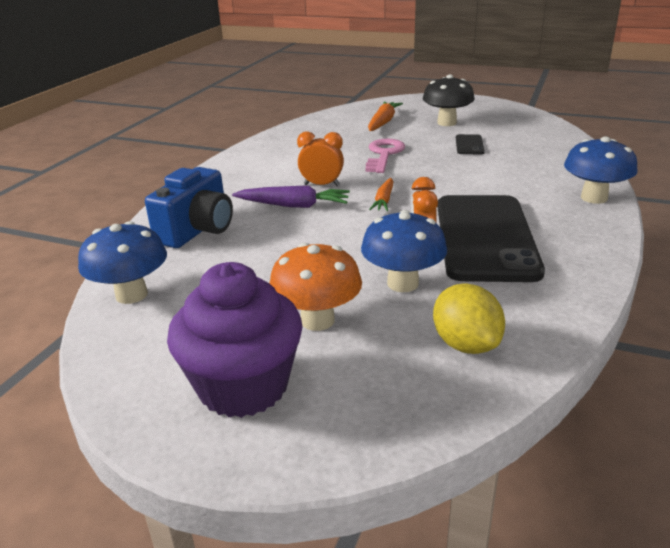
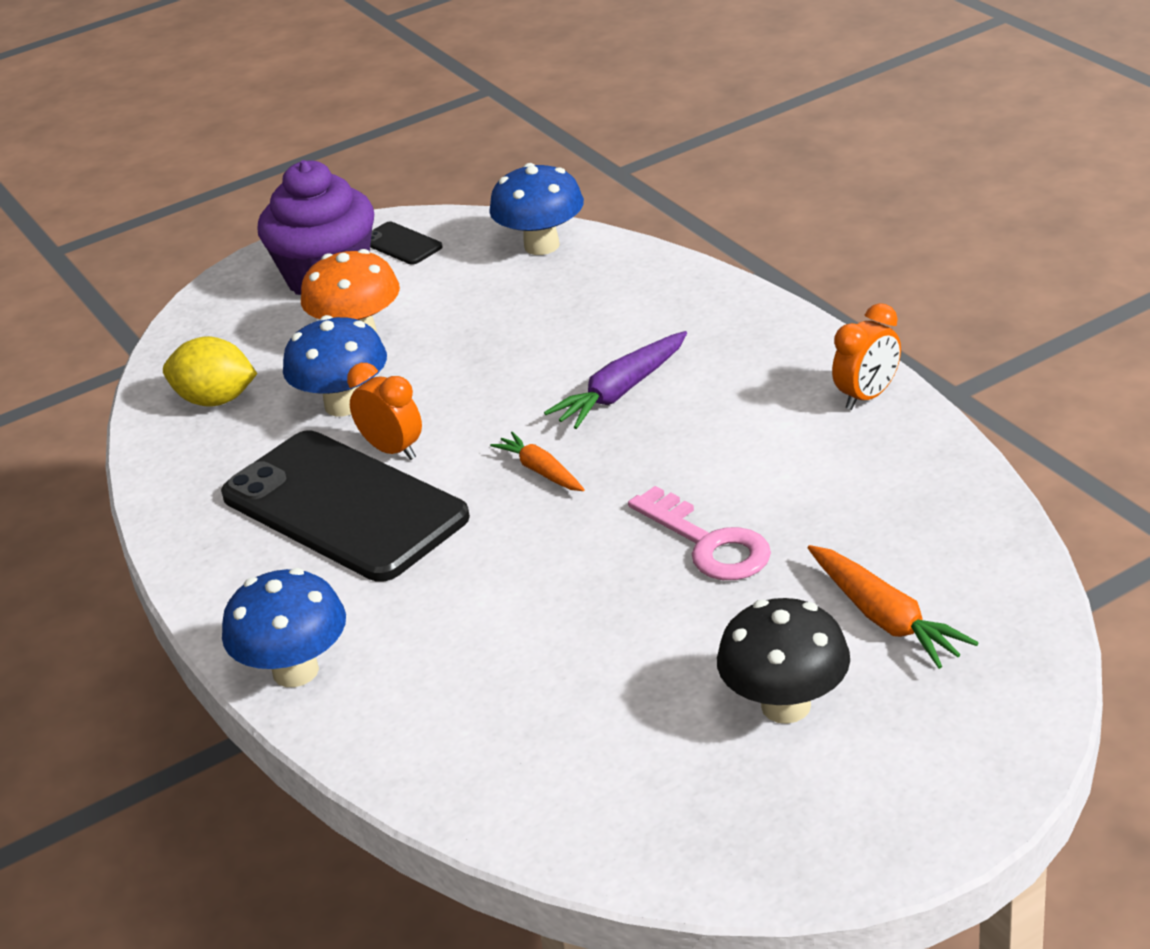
camera: 130 degrees right, 5 degrees up
(197, 230) = (639, 305): blue camera -> none
(321, 185) = (660, 436): orange clock -> orange clock (867, 396)
(469, 145) = (634, 666): black phone -> black phone (401, 244)

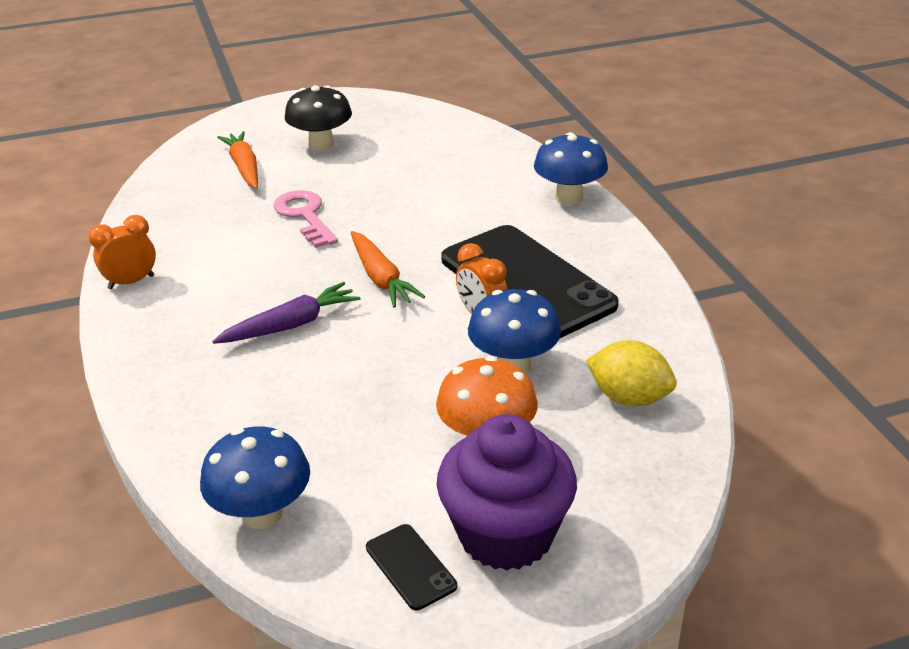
camera: 170 degrees left, 0 degrees up
(540, 471) = (381, 278): orange carrot -> orange carrot, size x1.52

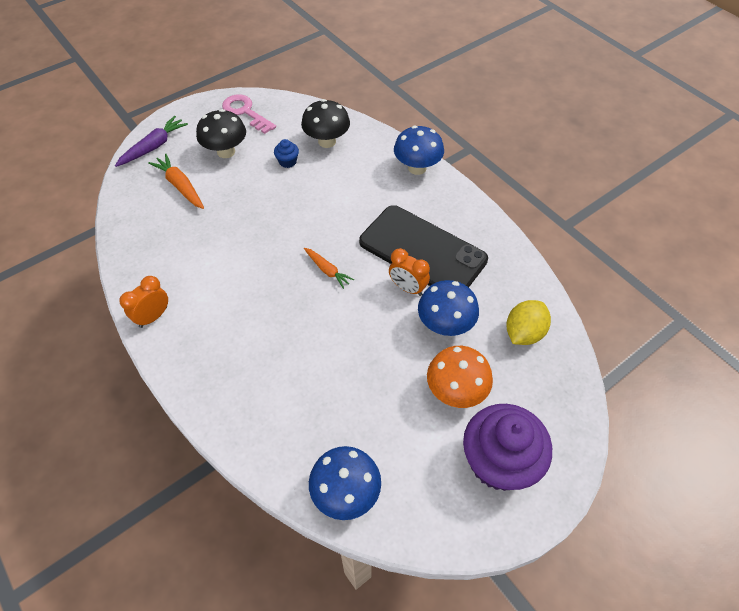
camera: 20 degrees left, 20 degrees up
(291, 325) = (287, 327): purple carrot -> purple carrot (154, 146)
(305, 216) = (247, 224): pink key -> pink key (245, 112)
(381, 278) = (327, 270): orange carrot -> orange carrot, size x0.66
(394, 165) = (287, 162): none -> blue cupcake
(410, 567) = (455, 504): black phone -> none
(459, 153) = (327, 141): none -> black mushroom
(629, 398) = (523, 333): yellow lemon -> yellow lemon turned 60 degrees counterclockwise

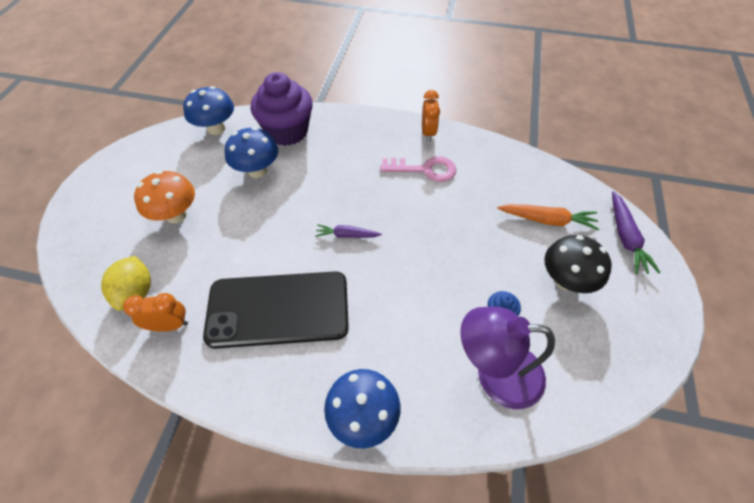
camera: 140 degrees right, 0 degrees up
(245, 112) = (622, 344): pink key -> pink key (425, 169)
(327, 141) = (495, 374): black mushroom -> purple lamp
(327, 270) = (346, 235): orange carrot -> purple carrot
(407, 288) = (266, 265): orange clock -> orange clock (169, 325)
(445, 325) = (212, 255): blue mushroom -> blue mushroom (257, 170)
(498, 461) = (122, 193): purple cupcake -> purple cupcake (287, 131)

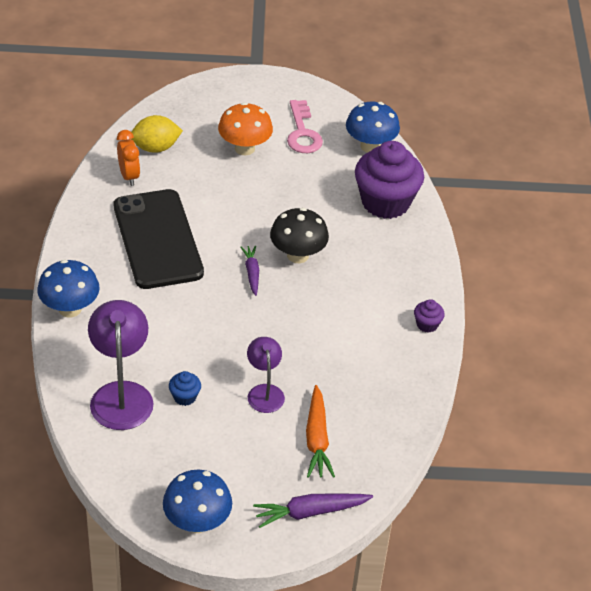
camera: 75 degrees right, 10 degrees down
(257, 170) = (318, 191): blue mushroom -> blue mushroom (197, 522)
(425, 169) = (363, 326): pink key -> pink key (302, 133)
(428, 133) = (427, 324): orange clock -> purple cupcake
(494, 248) = (264, 392): none -> purple lamp
(565, 280) = (237, 452): black mushroom -> black mushroom (297, 255)

